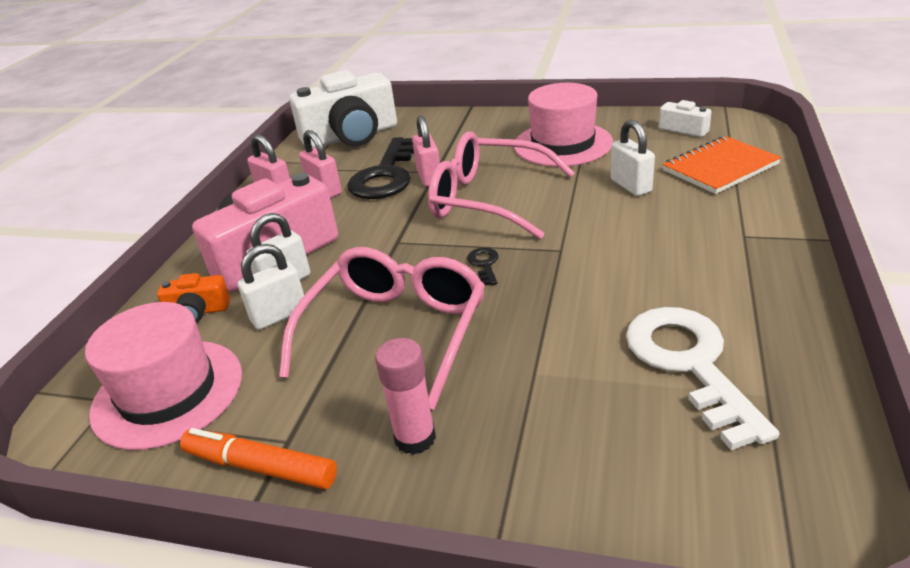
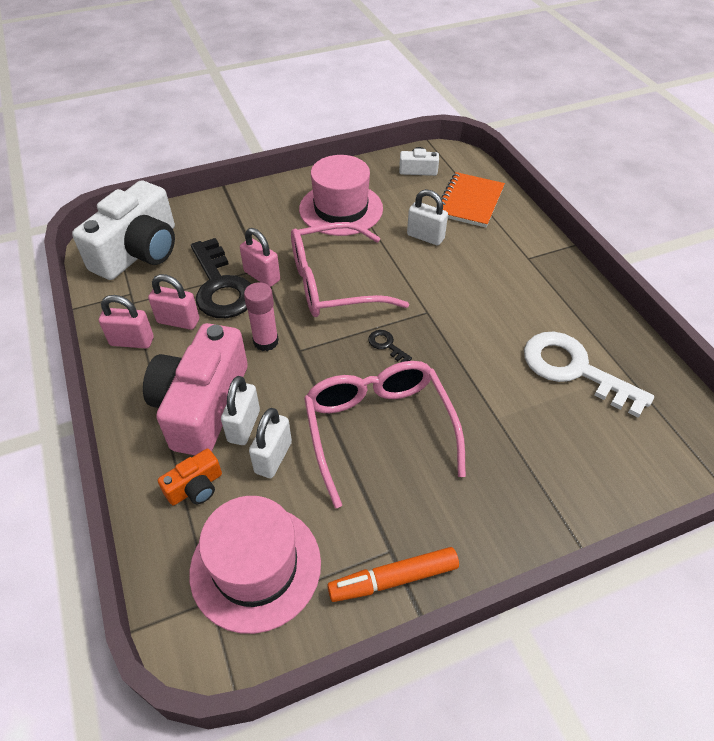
camera: 40 degrees left, 15 degrees up
(415, 438) = (470, 501): pink glue stick -> pink glue stick (266, 341)

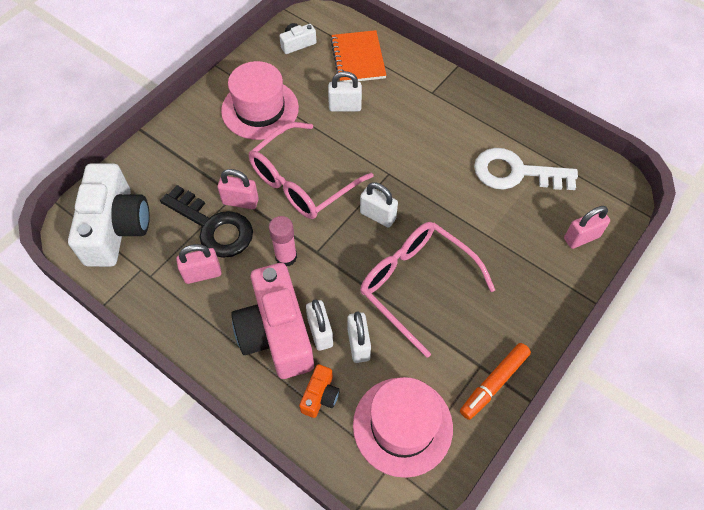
camera: 30 degrees left, 10 degrees up
(132, 341) = (178, 310): pink padlock -> pink padlock (581, 238)
(386, 345) = (378, 216): black key -> white padlock

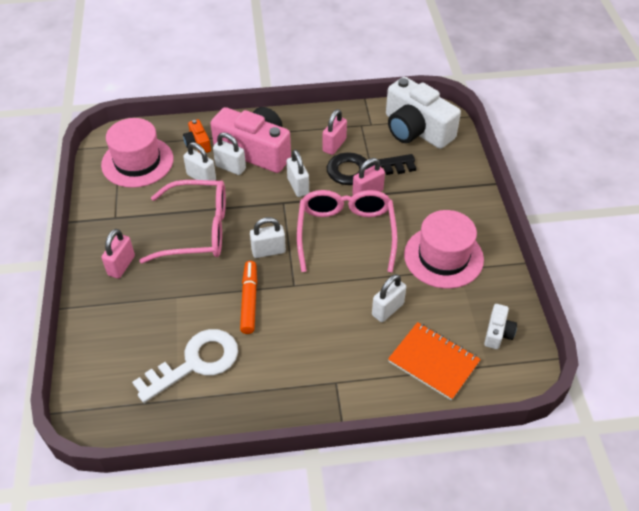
camera: 135 degrees right, 10 degrees down
(286, 257) = (298, 186): pink glue stick -> white padlock
(494, 383) = (98, 214): orange marker -> orange marker (249, 300)
(581, 238) = (100, 348): pink padlock -> pink padlock (121, 265)

